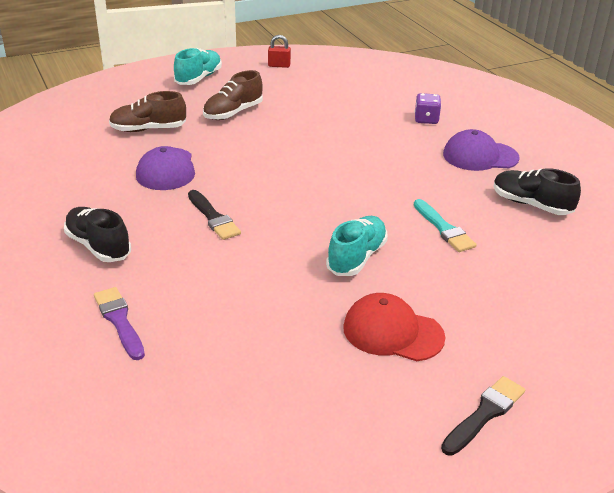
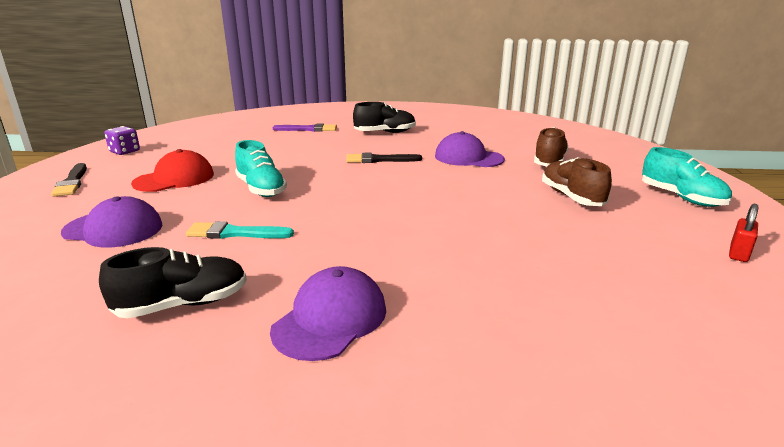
camera: 120 degrees right, 10 degrees down
(426, 119) = (483, 318): purple dice -> purple dice (125, 152)
(512, 294) = (113, 229): none -> purple cap

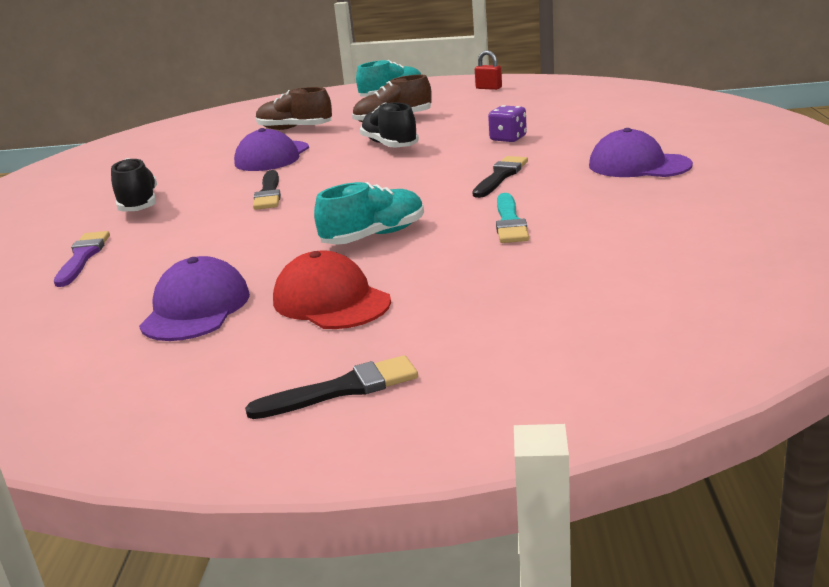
camera: 90 degrees left, 0 degrees up
(113, 229) = (522, 287): purple cap -> purple cap (196, 309)
(125, 152) = (152, 400): purple dice -> purple dice (508, 138)
(183, 304) = (655, 211): black shoe -> black shoe (390, 145)
(354, 237) = (500, 176): none -> black brush

